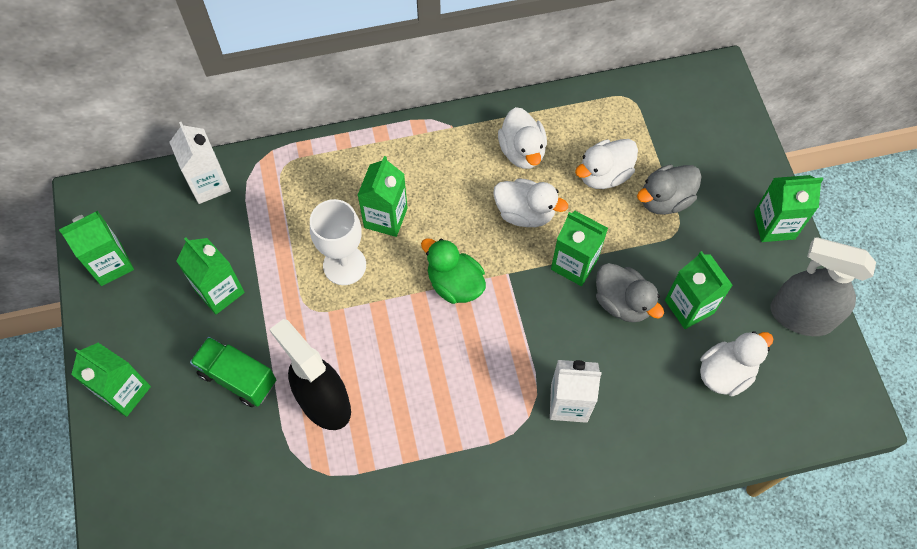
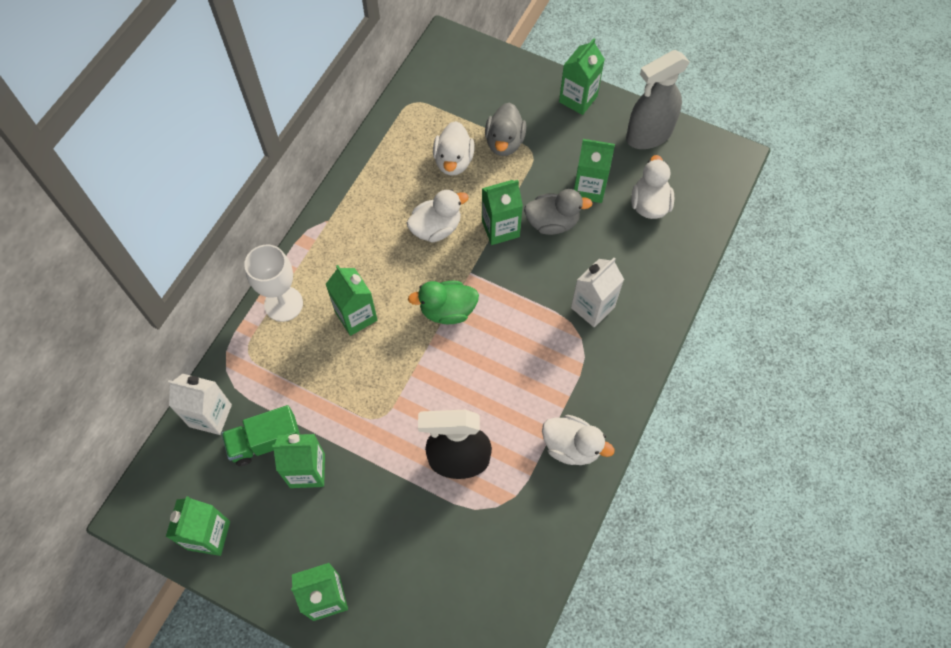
camera: 50 degrees left, 0 degrees up
(237, 378) = (388, 506): green truck -> green truck (265, 442)
(344, 265) = (367, 370): white goblet -> white goblet (283, 304)
(522, 151) = (389, 194): white duck -> white duck (571, 447)

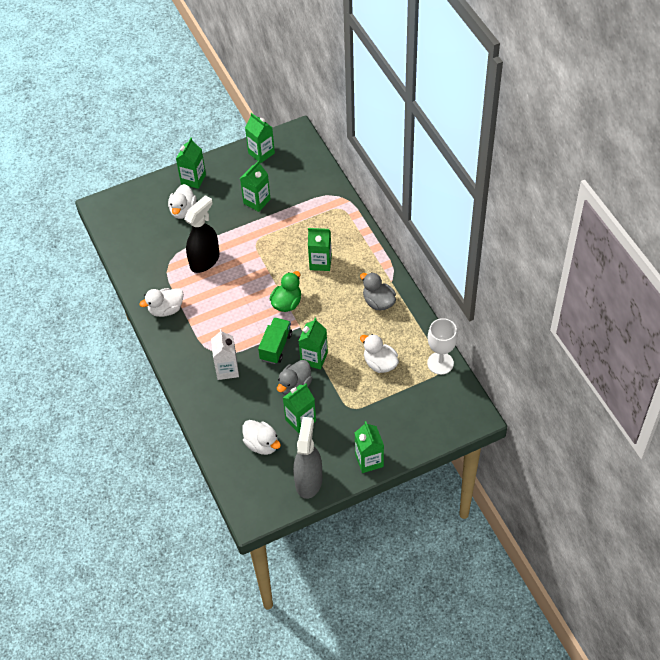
camera: 130 degrees right, 10 degrees down
(210, 415) = (319, 179): white carton -> none
(265, 442) = (286, 193): green truck -> green truck (276, 346)
(283, 304) = (356, 236): white goblet -> white goblet (440, 363)
(436, 228) = (342, 328): white duck -> white duck (183, 210)
(504, 142) = (371, 398): grey duck -> grey duck (378, 302)

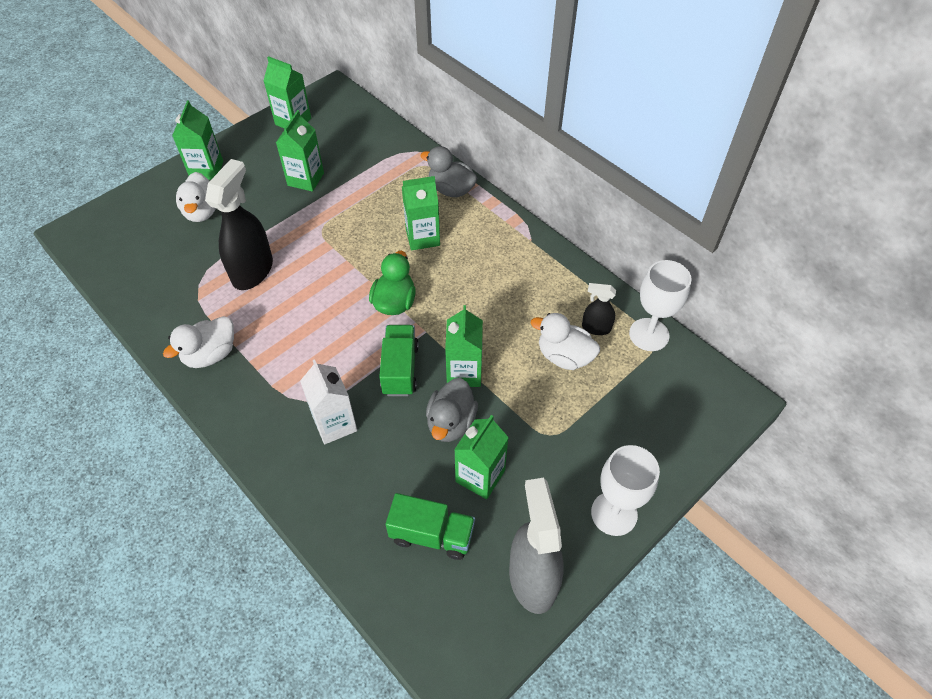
camera: 20 degrees left, 0 degrees up
(262, 444) = (432, 534): white duck -> green truck
(369, 460) = (614, 513): green carton -> white goblet
(378, 302) = (525, 271): grey duck -> grey duck (451, 190)
(408, 350) = (596, 328): none -> black spray bottle

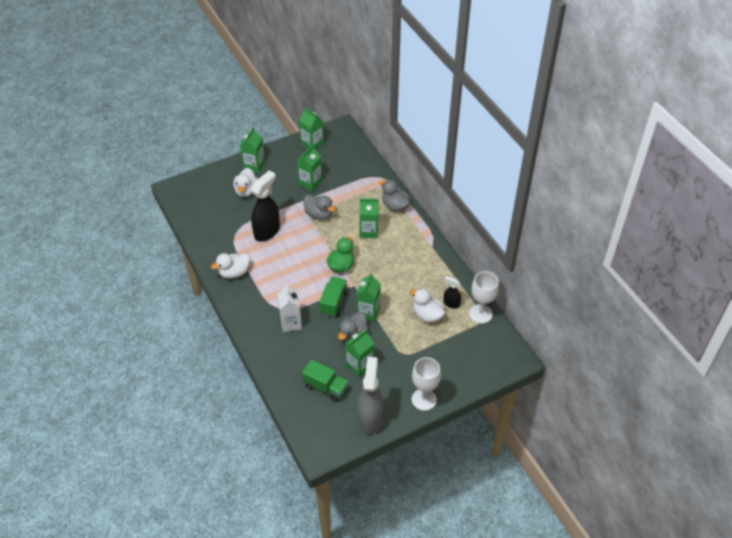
camera: 15 degrees right, 5 degrees down
(333, 226) = (319, 214): none -> grey duck

